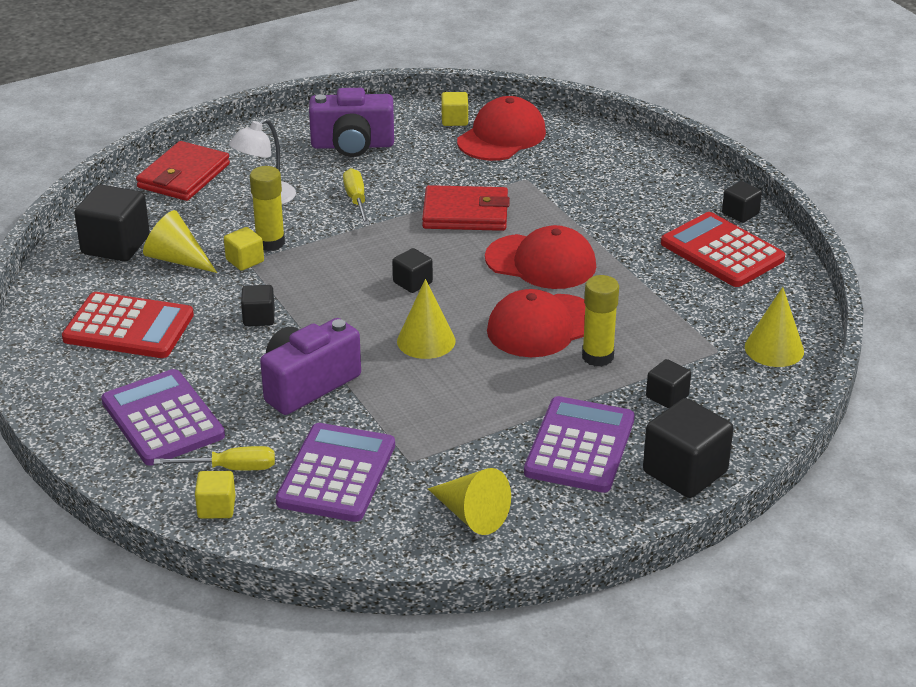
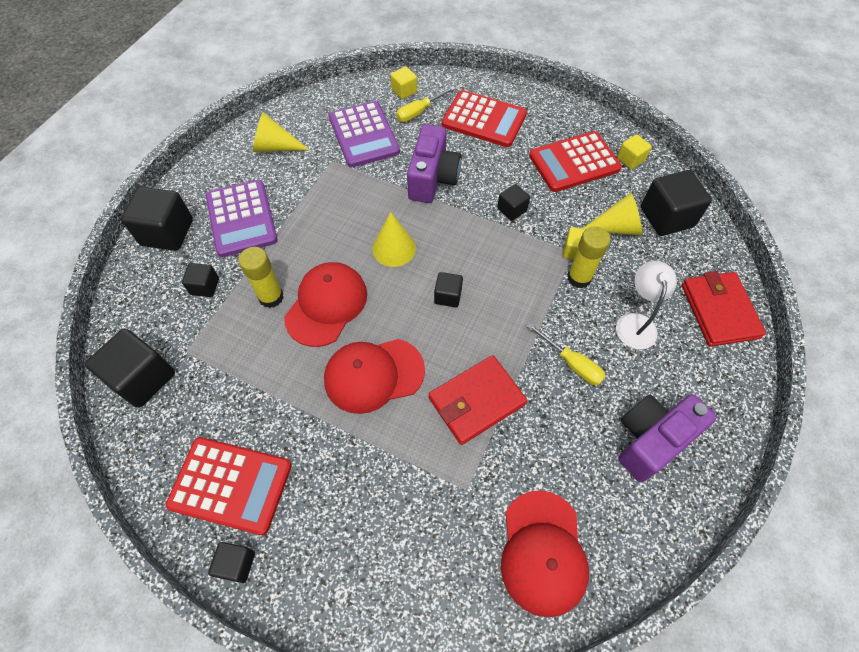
camera: 145 degrees right, 25 degrees up
(163, 419) = (484, 120): purple calculator -> red calculator
(454, 120) = (610, 552): yellow cube -> yellow cube (630, 159)
(774, 349) = (143, 378): yellow cone -> black cube

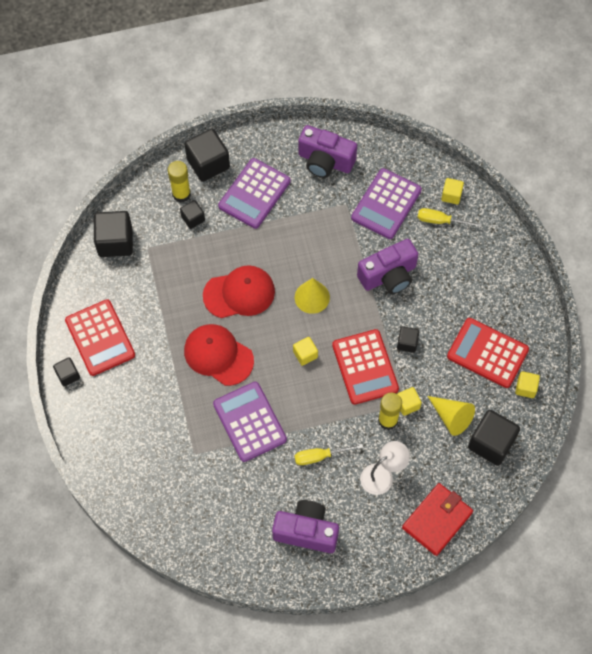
camera: 50 degrees right, 5 degrees up
(271, 297) = (218, 259): yellow glue stick -> yellow glue stick (181, 194)
(275, 147) = (325, 161): yellow cone -> purple camera
(448, 296) = (305, 354): black cube -> yellow cube
(477, 401) = (249, 422): red wallet -> purple calculator
(484, 120) = (473, 267): red calculator -> red calculator (365, 367)
(543, 552) = (193, 515): red cap -> none
(571, 363) = (320, 456): yellow screwdriver -> yellow screwdriver turned 75 degrees clockwise

